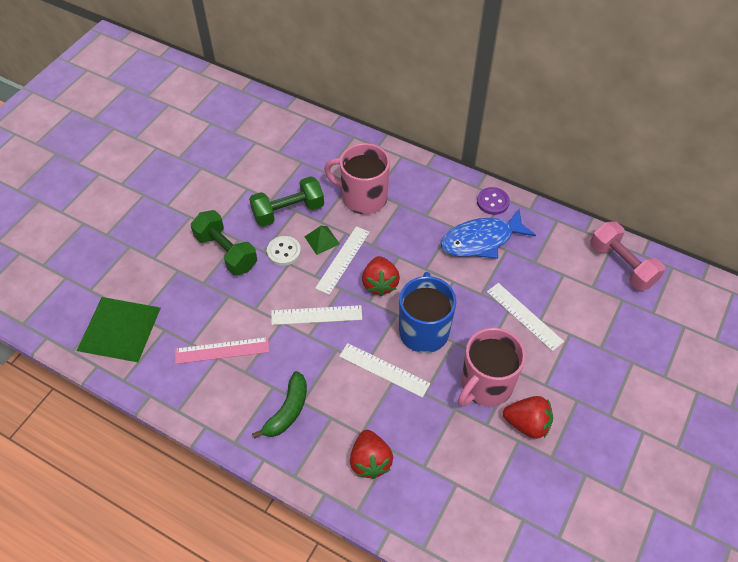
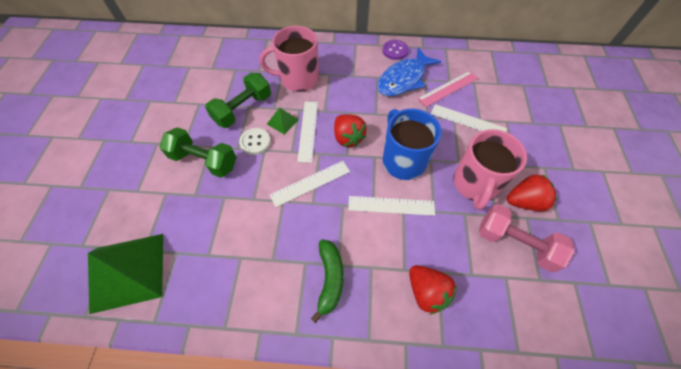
camera: 25 degrees left, 5 degrees up
(222, 350) = (241, 249): pink ruler -> pink ruler (448, 88)
(622, 265) = (507, 62): pink dumbbell -> pink dumbbell (515, 243)

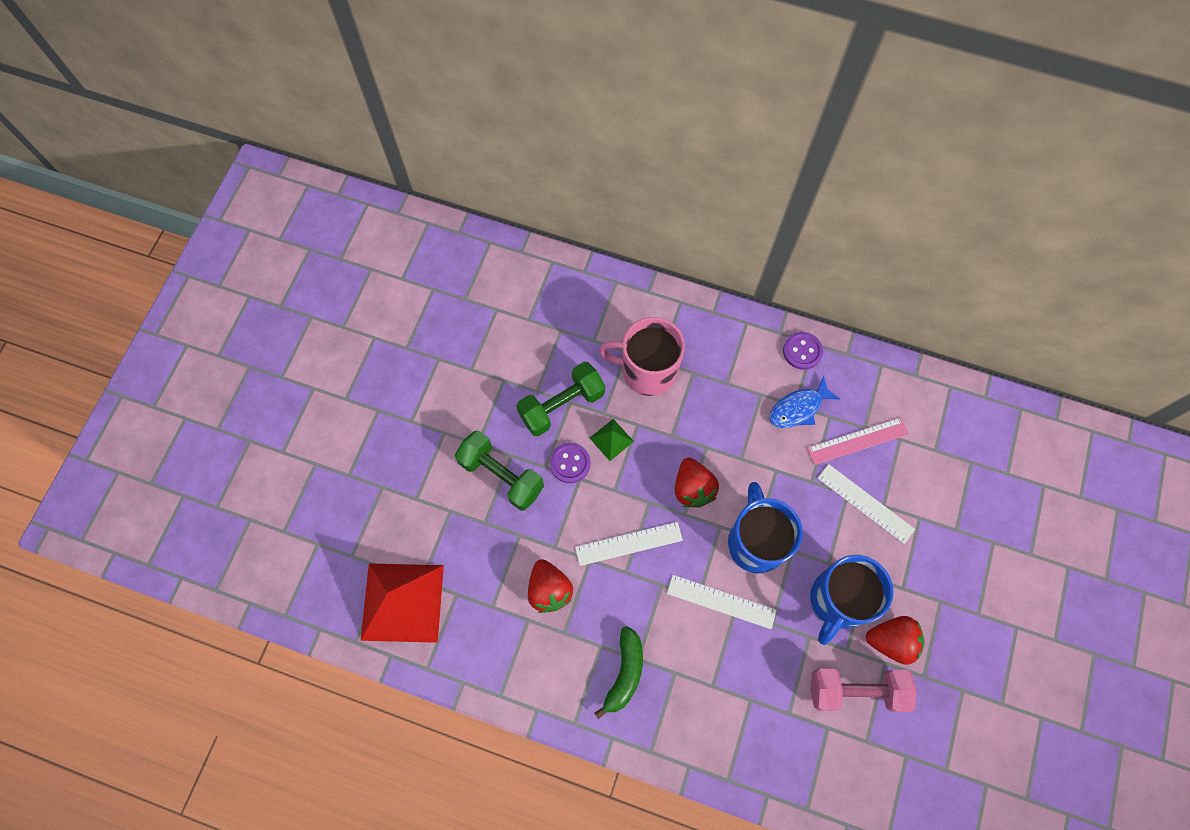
camera: 15 degrees right, 10 degrees up
(128, 271) = (402, 602): green pyramid -> red pyramid
(255, 142) = (570, 463): white button -> purple button
(308, 130) = (642, 462): white ruler -> none
(403, 79) = (798, 408): blue fish -> blue fish, size x0.66
(426, 292) = (730, 718): red strawberry -> red strawberry (549, 590)
(475, 184) = (837, 601): pink mug -> blue mug
(515, 243) = (856, 691): pink dumbbell -> pink dumbbell turned 45 degrees counterclockwise

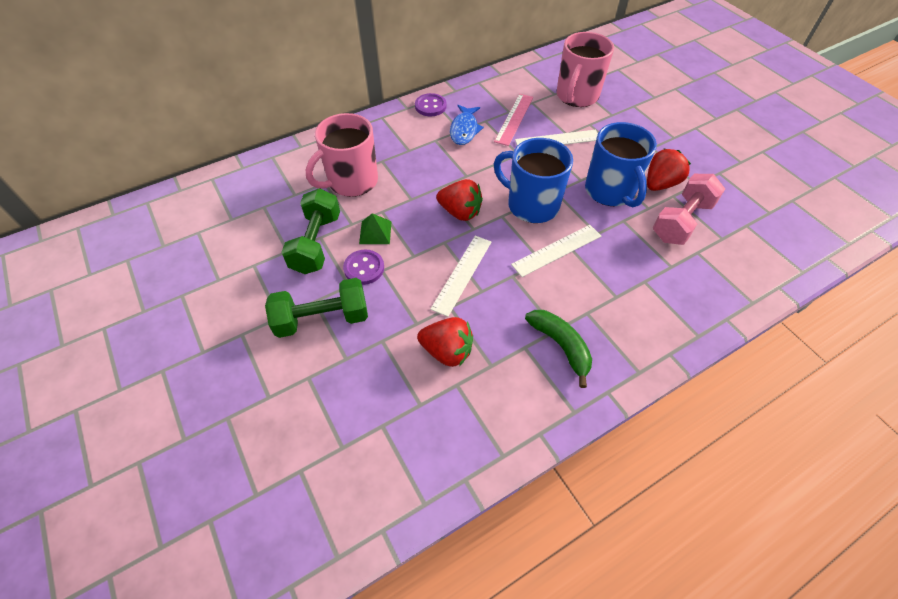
camera: 50 degrees left, 15 degrees down
(402, 602) = (344, 479): red pyramid -> none
(952, 475) = (576, 96): none -> pink mug

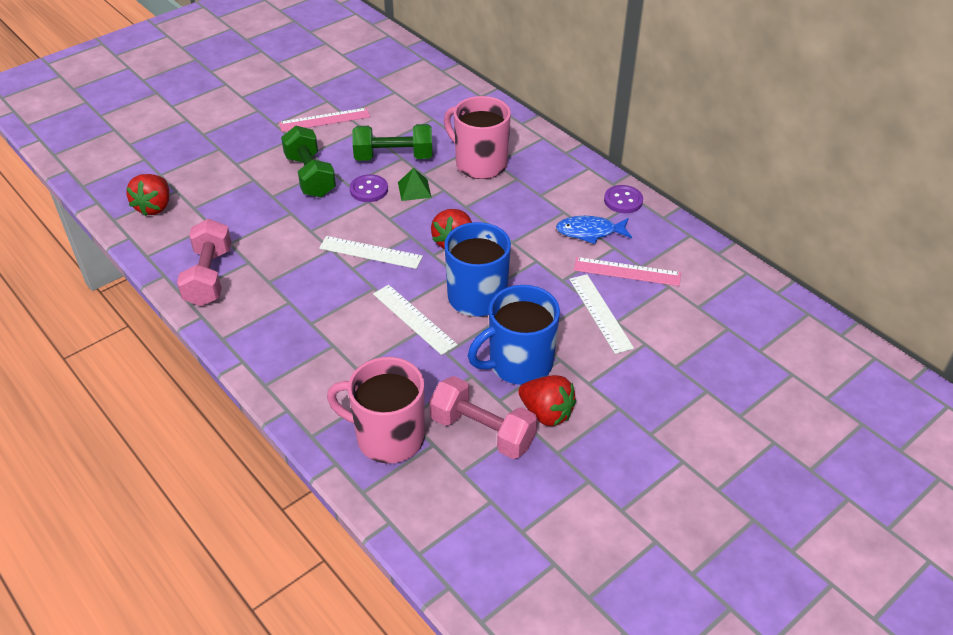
camera: 80 degrees right, 10 degrees down
(219, 299) = (324, 120): none -> pink ruler
(447, 351) = (282, 252): red strawberry -> red strawberry (154, 207)
(476, 426) = (209, 277): none -> pink dumbbell
(561, 346) = (291, 326): green banana -> none
(576, 96) = (701, 329): pink mug -> pink mug (388, 437)

